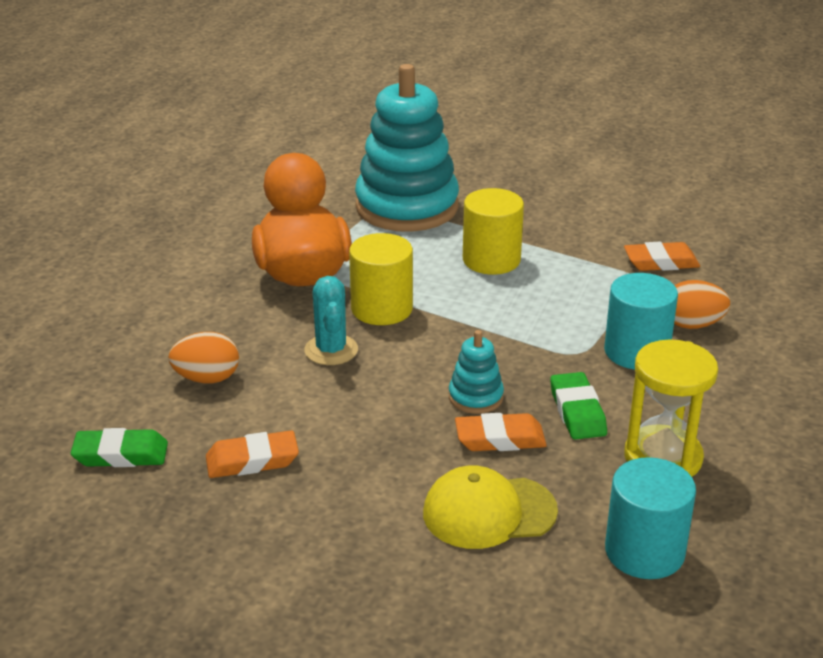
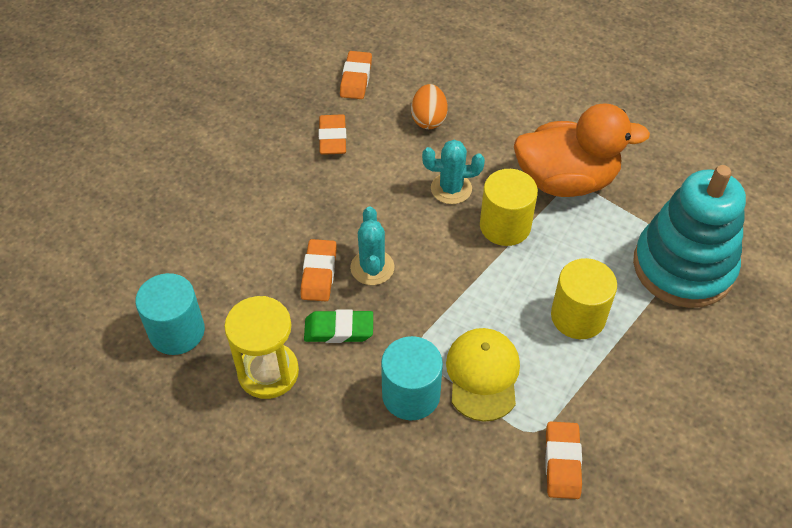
camera: 100 degrees right, 20 degrees up
(121, 454) = (356, 78): green eraser -> orange eraser
(475, 397) = (372, 267): turquoise stacking toy -> turquoise cactus
(489, 512) = (244, 252): yellow cap -> yellow cap (483, 375)
(692, 325) = (445, 455): orange egg -> none

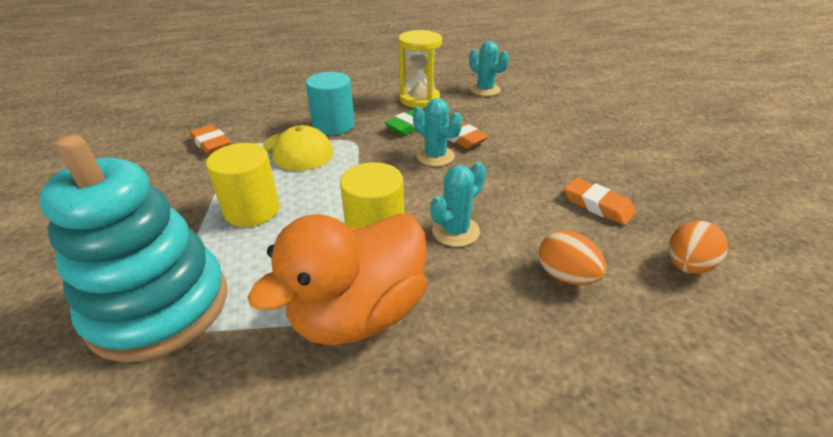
camera: 135 degrees right, 15 degrees down
(177, 331) = (485, 90): turquoise cylinder -> turquoise cactus
(356, 78) = (687, 265): orange eraser -> orange egg

